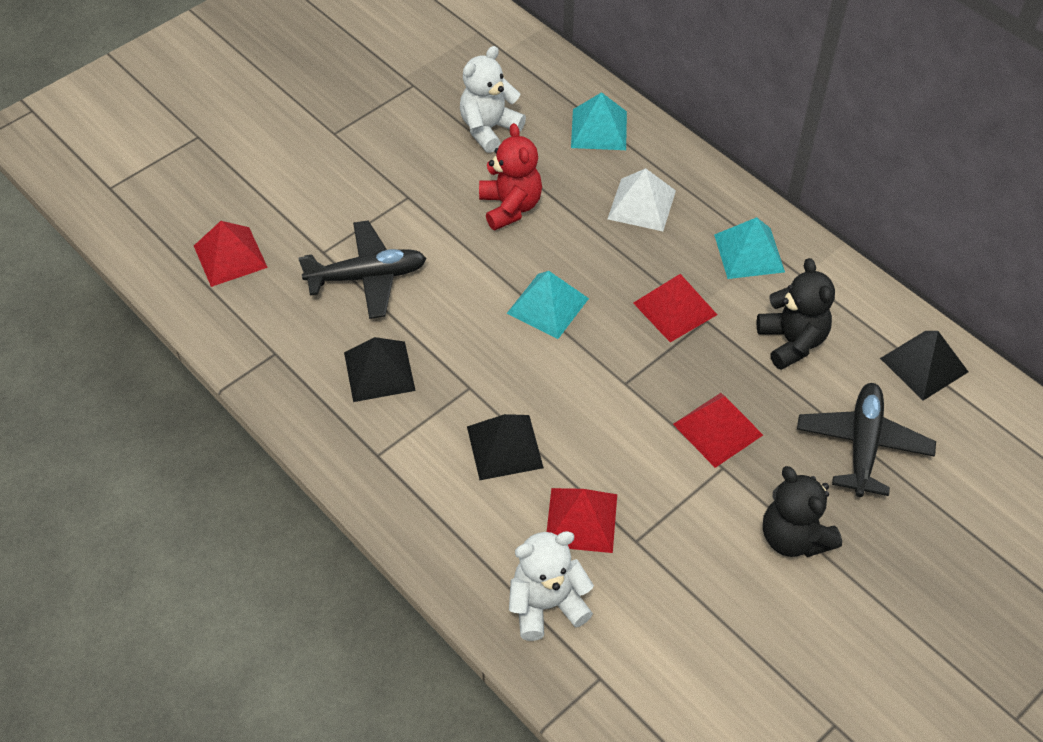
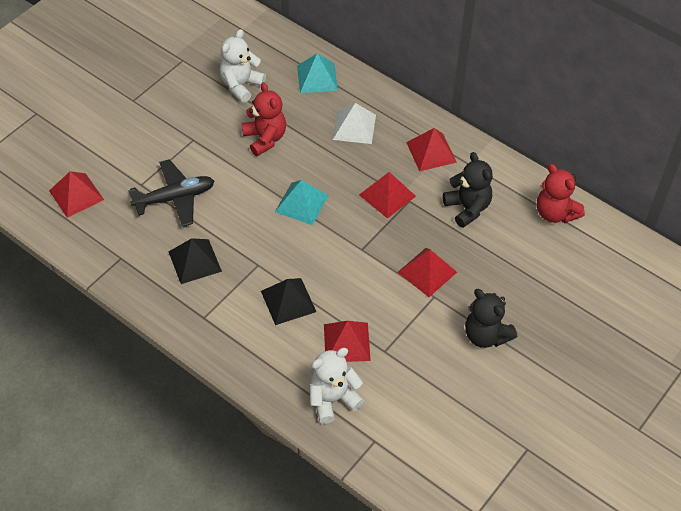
camera: 10 degrees left, 0 degrees up
(749, 253) = (431, 152): turquoise pyramid -> red pyramid
(863, 445) = (522, 270): black plane -> none
(924, 365) = (555, 213): black pyramid -> red teddy bear

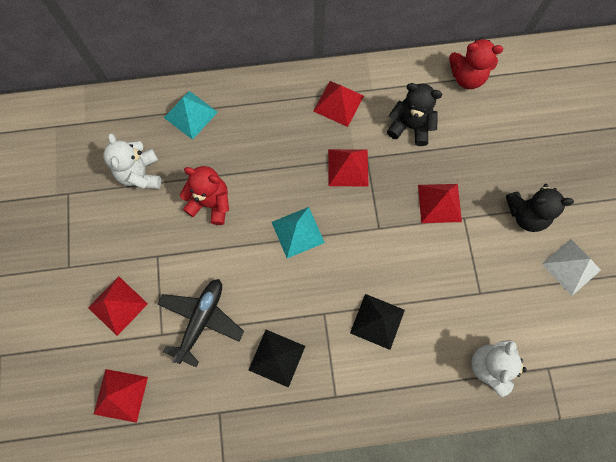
camera: 45 degrees left, 20 degrees up
(346, 342) = (450, 312): red pyramid -> red pyramid (118, 305)
(354, 127) = (264, 132): white pyramid -> white pyramid (571, 267)

